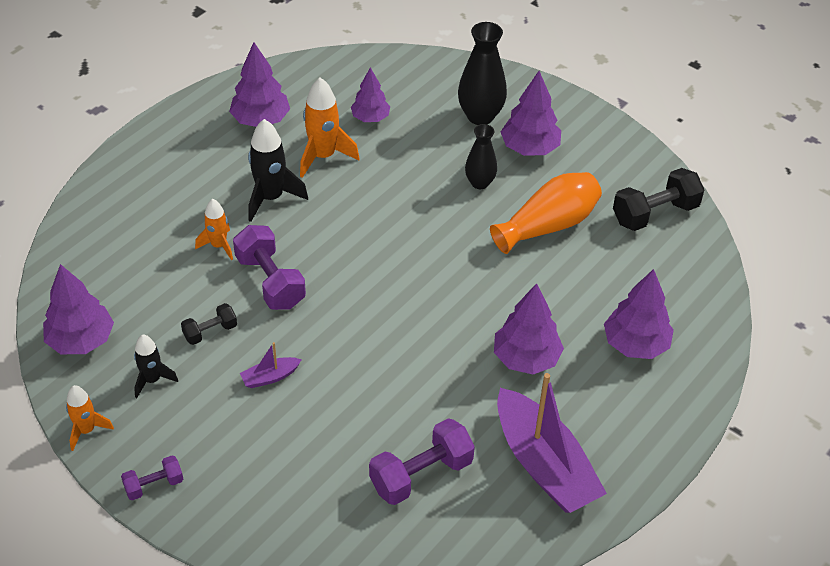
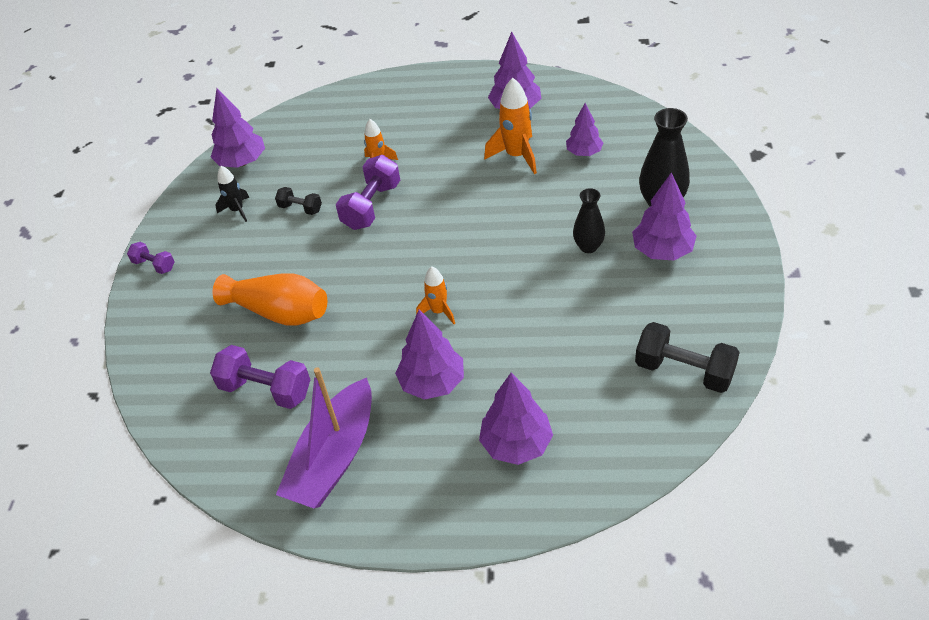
camera: 60 degrees right, 0 degrees up
(86, 430) = (174, 210): orange rocket -> orange rocket (439, 311)
(270, 377) = (287, 259): purple boat -> none
(271, 198) = (448, 158): black rocket -> none
(548, 225) = (589, 312): orange vase -> orange vase (279, 312)

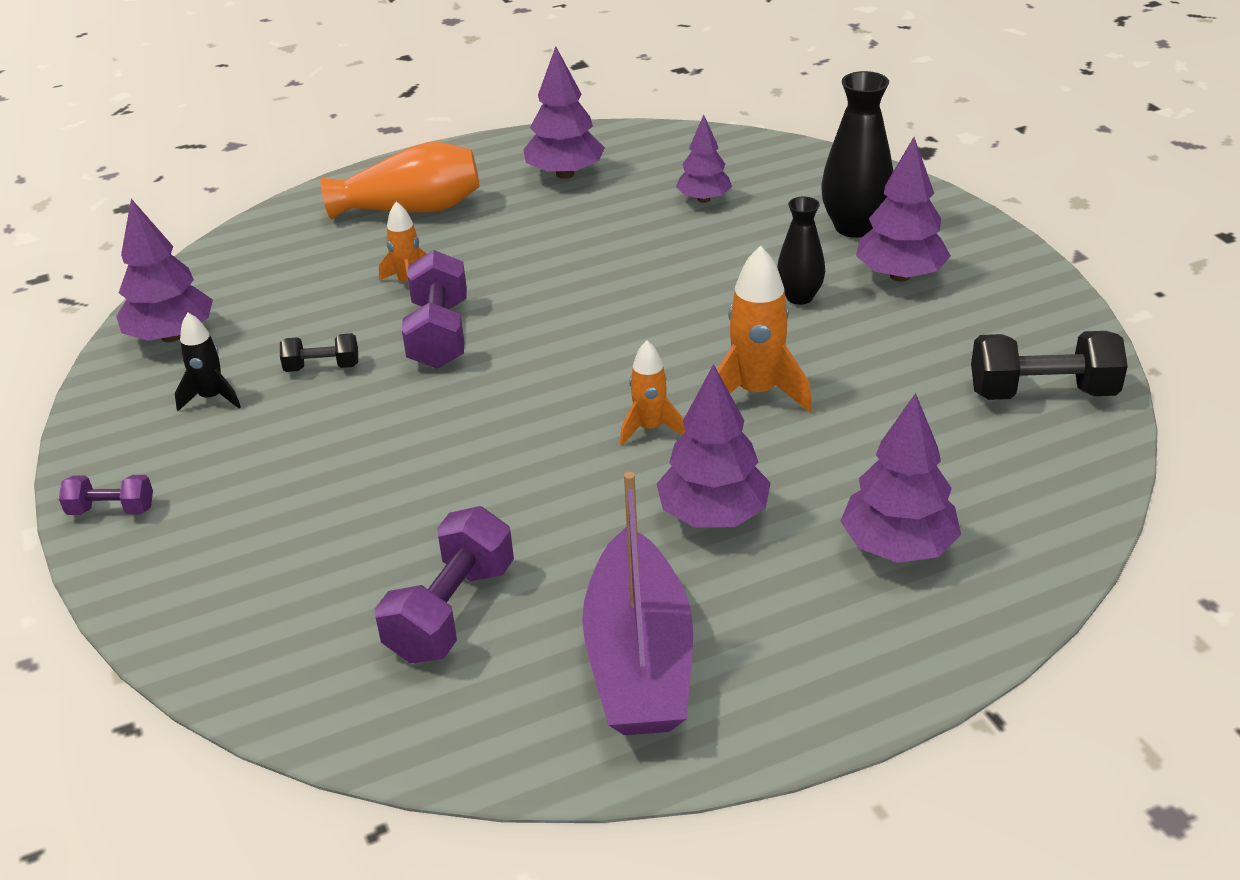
camera: 30 degrees left, 10 degrees down
(266, 389) = (451, 611): purple dumbbell -> purple dumbbell turned 60 degrees counterclockwise
(279, 312) = (393, 505): orange vase -> orange vase (411, 209)
(516, 156) = (612, 224): orange rocket -> orange rocket (756, 393)

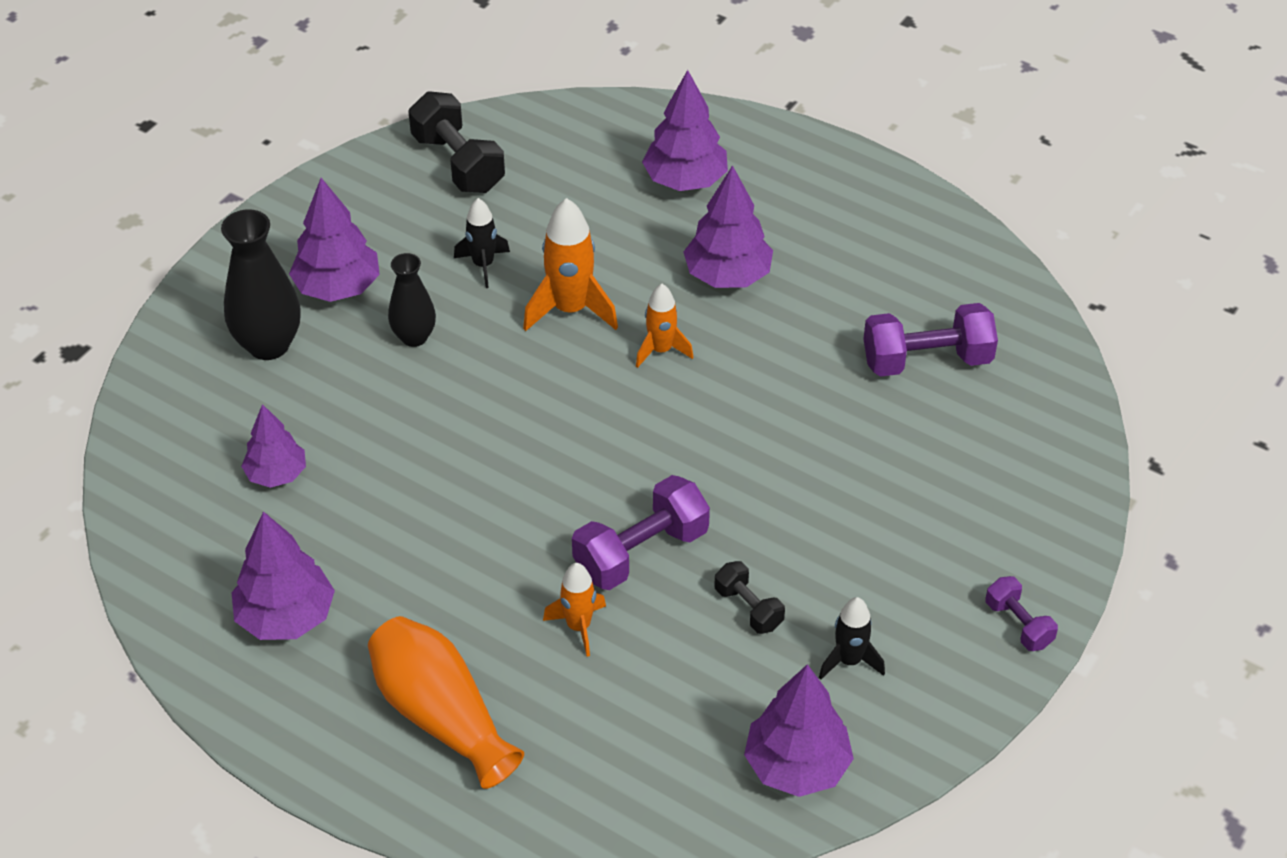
camera: 125 degrees left, 10 degrees up
(639, 659) = (882, 254): purple boat -> none
(865, 361) = (483, 265): none -> black rocket

